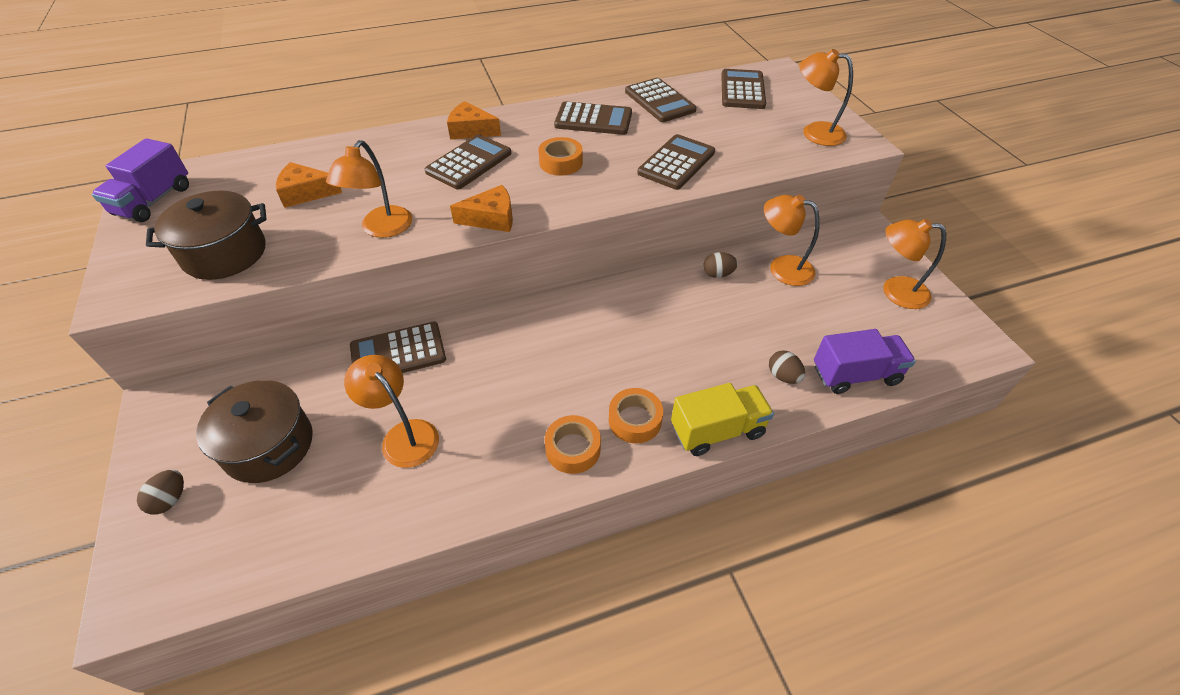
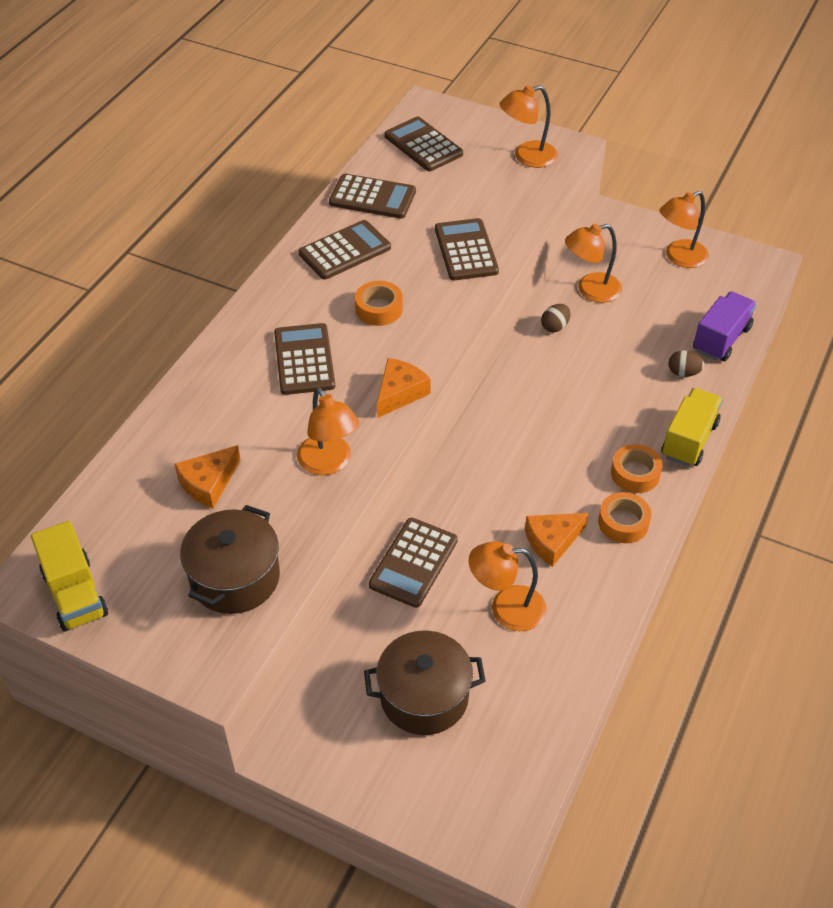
camera: 45 degrees left, 0 degrees up
(154, 201) = (75, 594): purple truck -> yellow truck
(170, 500) = (413, 786): brown egg -> none
(471, 130) = (255, 329): orange cheese -> orange cheese (552, 541)

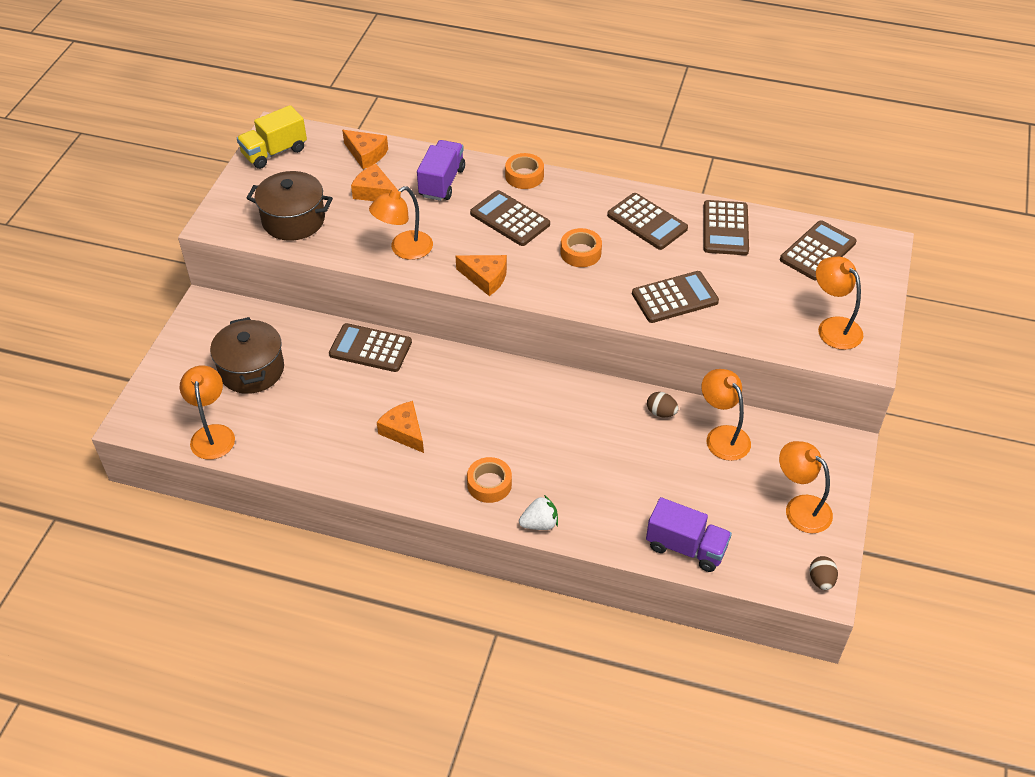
camera: 80 degrees right, 0 degrees up
(125, 486) = (366, 154): none -> orange cheese
(214, 414) = (442, 182): none -> purple truck
(304, 360) = (509, 219): brown calculator -> brown calculator turned 120 degrees counterclockwise
(506, 608) = (333, 408): orange lamp -> orange lamp (212, 434)
(623, 522) = (431, 478): orange tape -> orange tape (524, 176)
(683, 373) = (627, 516): brown egg -> brown egg (821, 580)
(689, 440) = (539, 523): yellow truck -> white strawberry

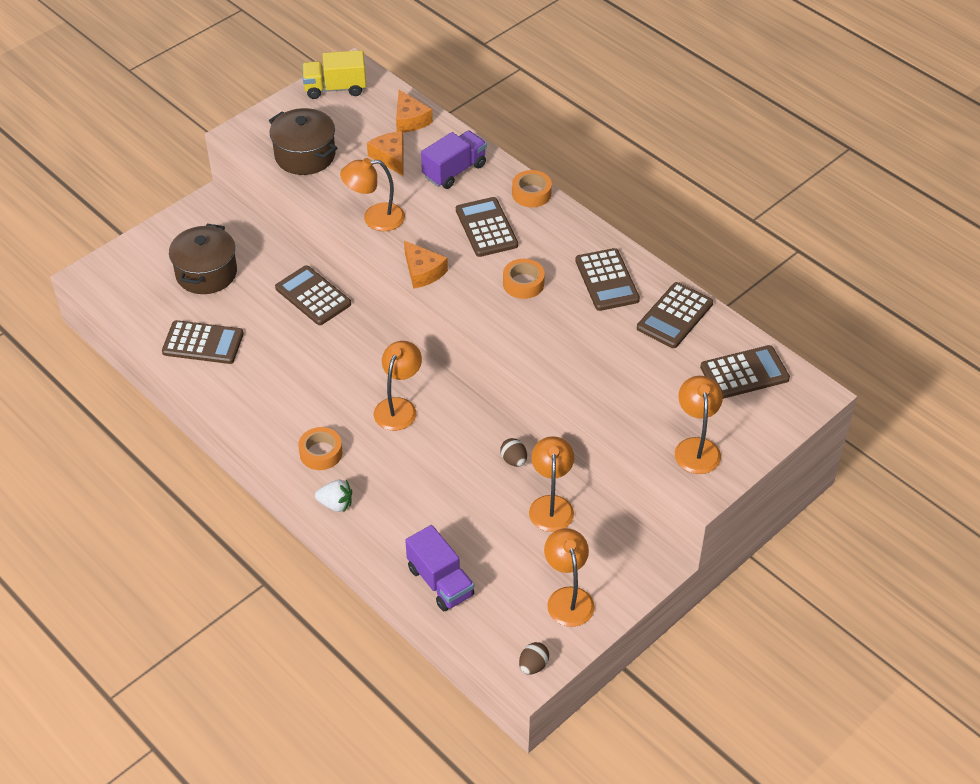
camera: 30 degrees right, 0 degrees up
(212, 434) = (139, 313): orange lamp -> orange lamp (398, 407)
(404, 431) = (286, 378): orange cheese -> none
(674, 298) = (573, 358): brown calculator -> brown calculator (203, 343)

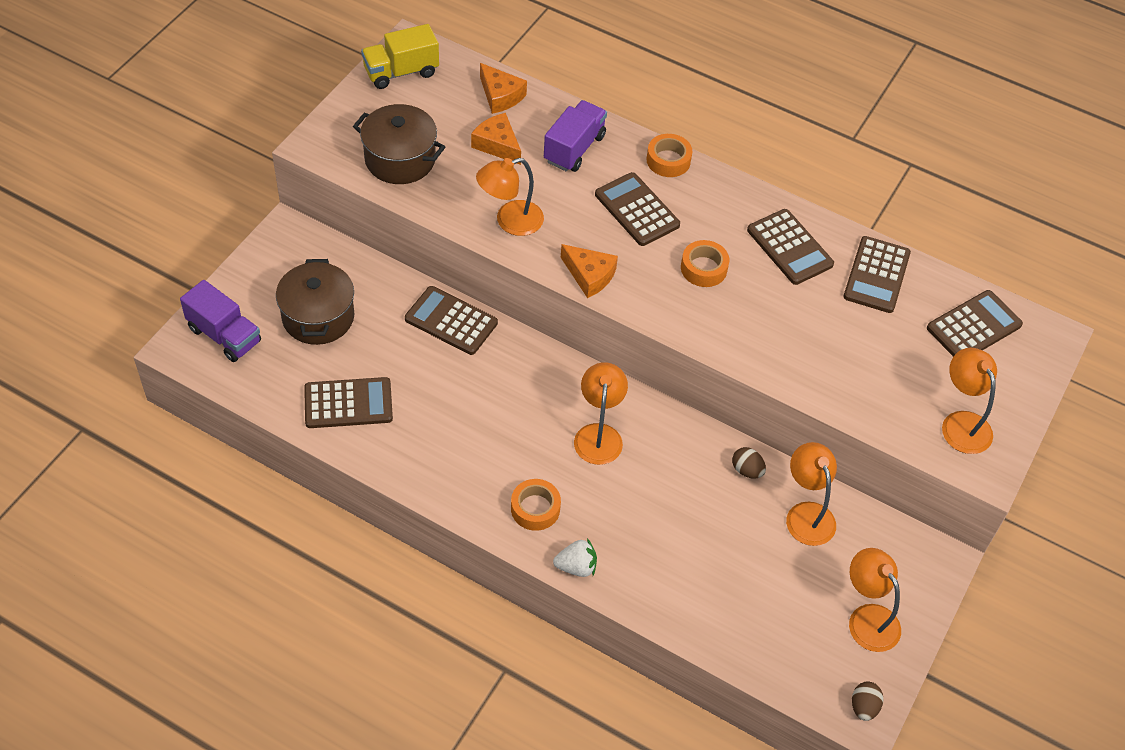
camera: 20 degrees left, 5 degrees up
(440, 582) = (727, 632): purple truck -> purple truck (224, 335)

